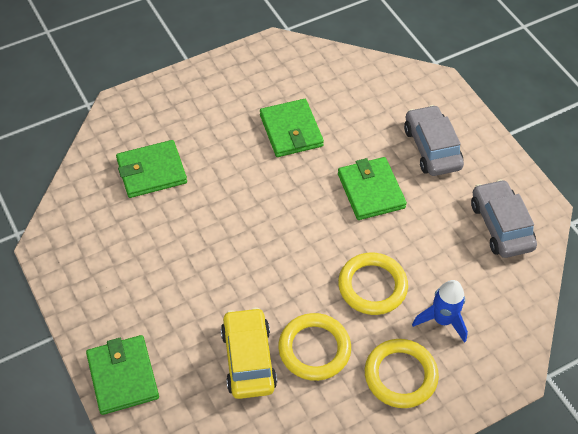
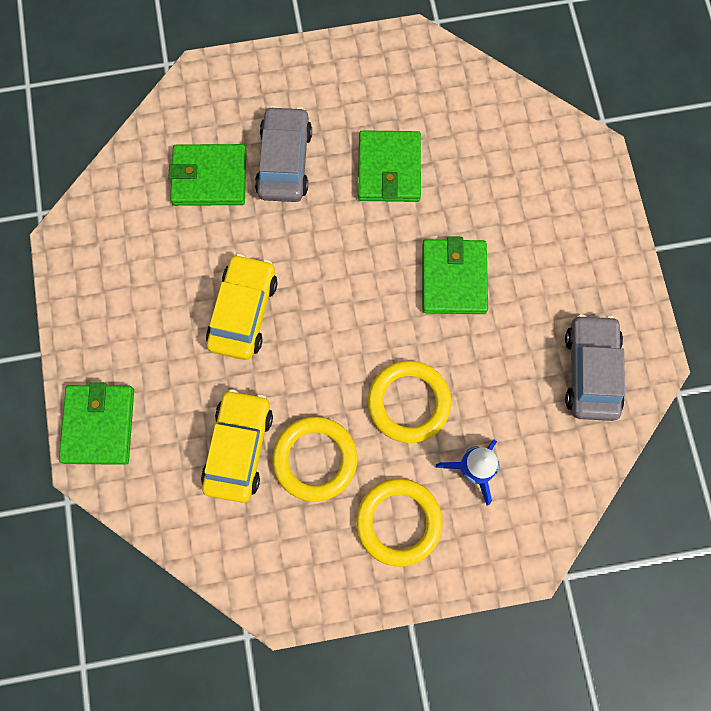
camera: 20 degrees right, 20 degrees up
(214, 258) = (243, 312): none -> yellow car
(432, 148) = (549, 242): grey car -> grey car (284, 161)

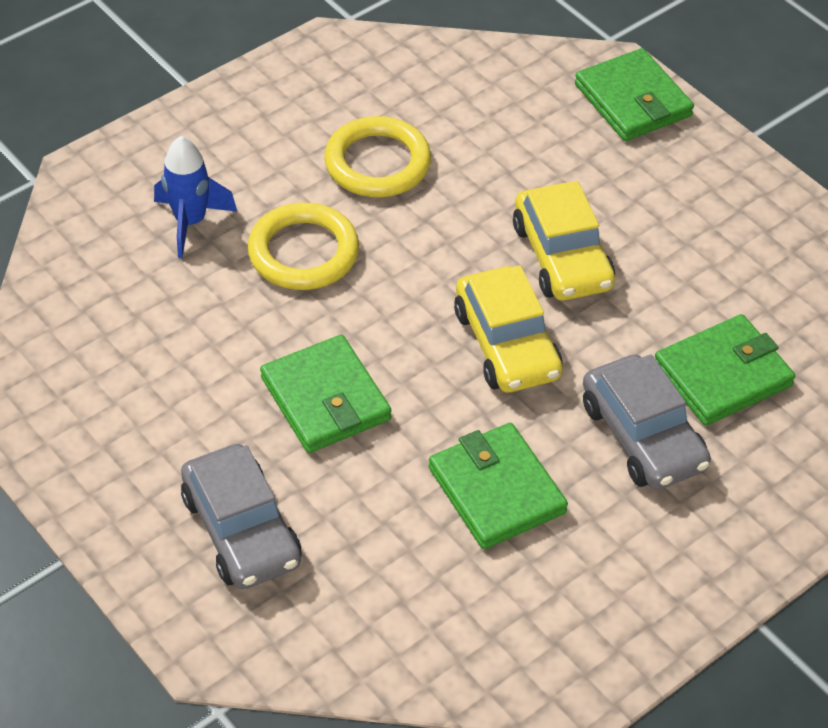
camera: 150 degrees right, 25 degrees down
(239, 448) = (468, 140): yellow car -> yellow car (507, 344)
(398, 522) = (249, 149): yellow ring -> none
(591, 371) = (90, 373): grey car -> grey car (241, 530)

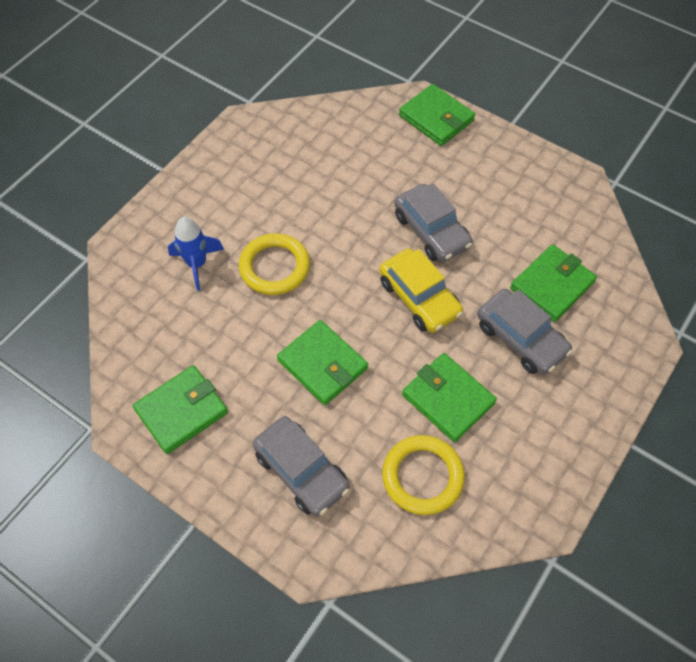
camera: 15 degrees left, 10 degrees up
(98, 410) = (181, 411): none -> green wallet
(377, 163) = (299, 195): yellow ring -> yellow ring (422, 476)
(562, 256) = (431, 231): yellow car -> grey car

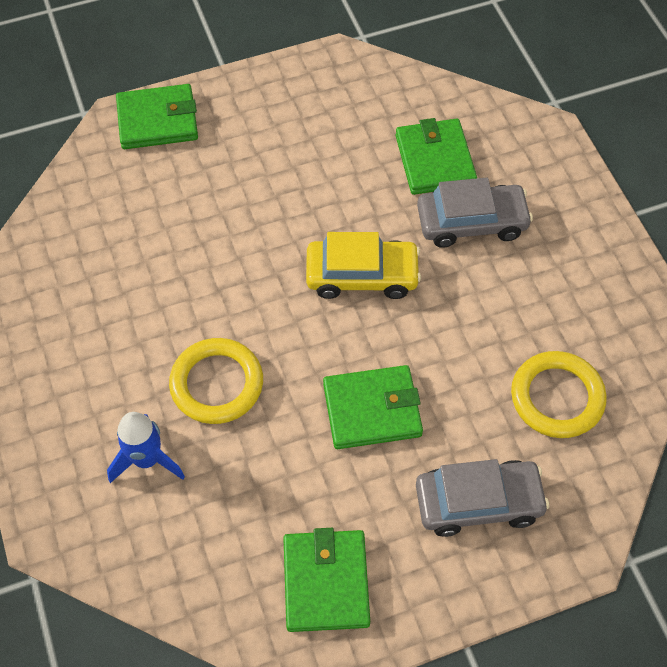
camera: 55 degrees left, 0 degrees up
(431, 231) = (292, 215): grey car -> none
(448, 399) = (491, 324): green wallet -> none

